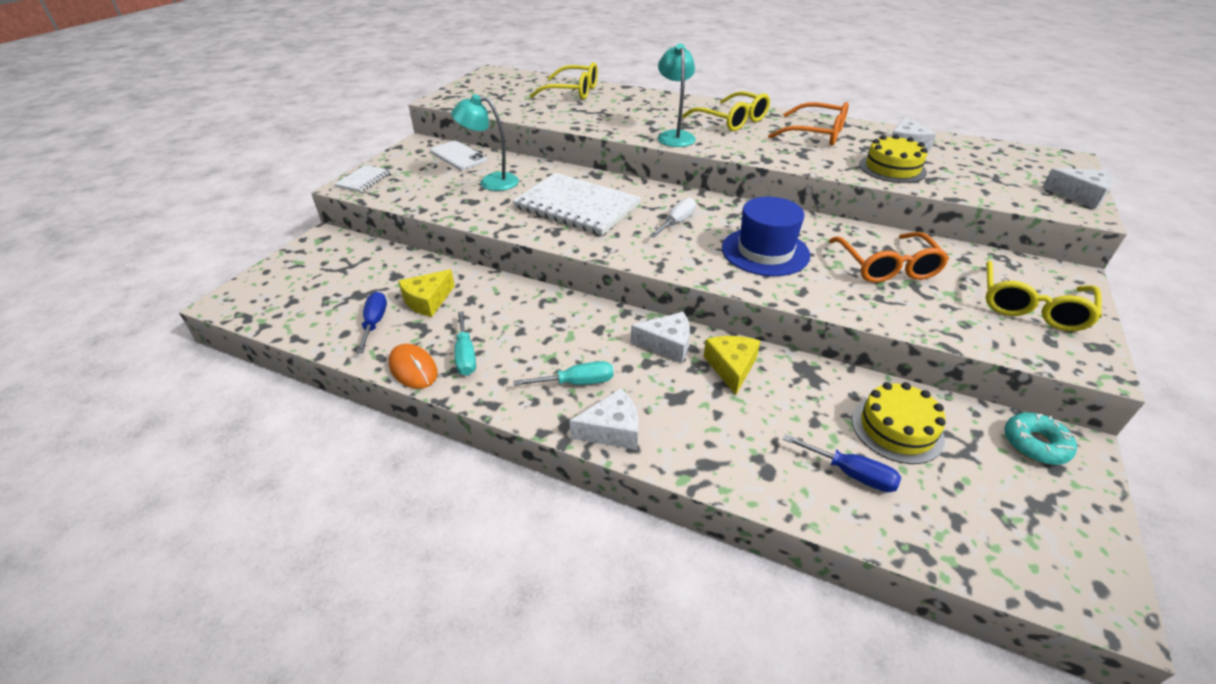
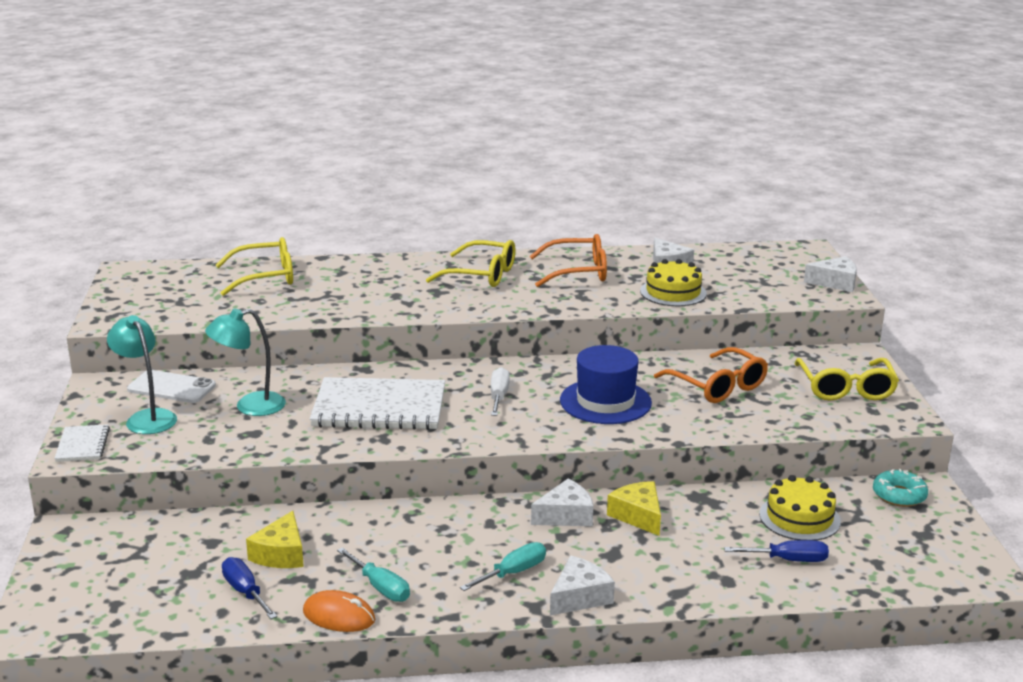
camera: 30 degrees left, 15 degrees down
(674, 136) = (438, 305): turquoise lamp -> turquoise lamp (147, 418)

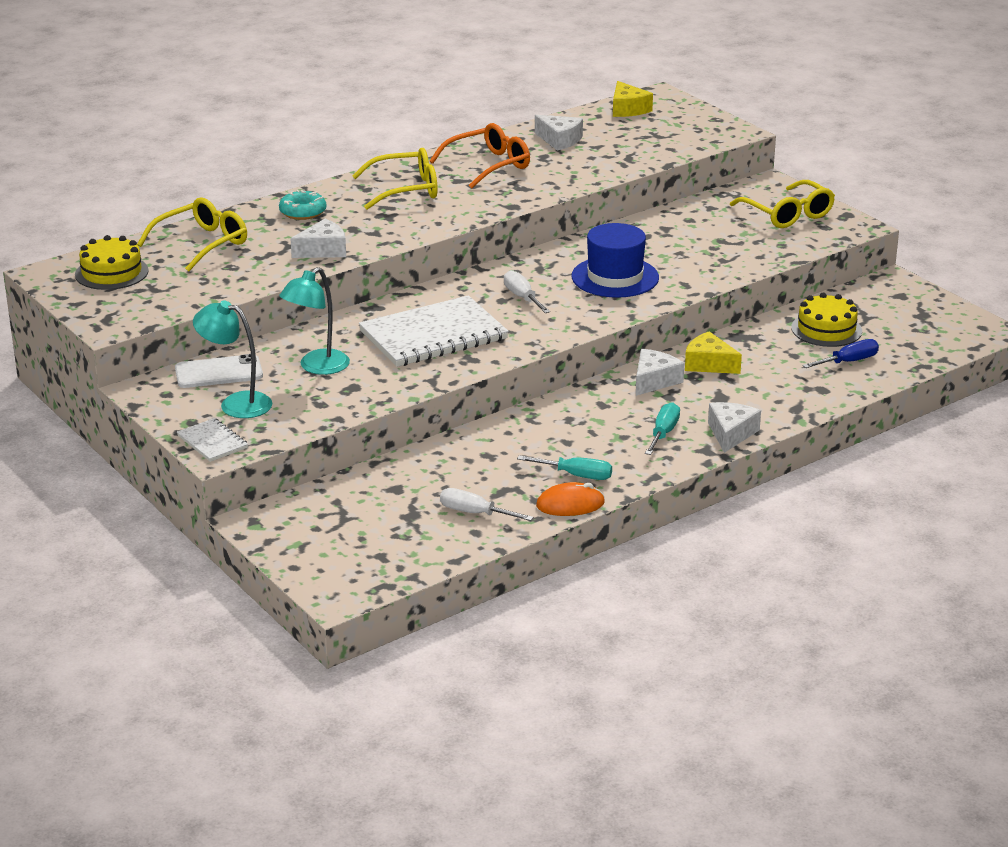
camera: 30 degrees left, 5 degrees up
(245, 592) = (475, 513): blue screwdriver -> white screwdriver
(281, 554) = (465, 478): yellow cheese -> yellow cheese (628, 109)
(673, 292) = (593, 164): yellow cake -> yellow cake (111, 273)
(718, 386) = (689, 240): orange glasses -> none
(835, 283) = (715, 122): white cheese -> white cheese (323, 250)
(899, 495) = (879, 292): turquoise donut -> turquoise donut (303, 212)

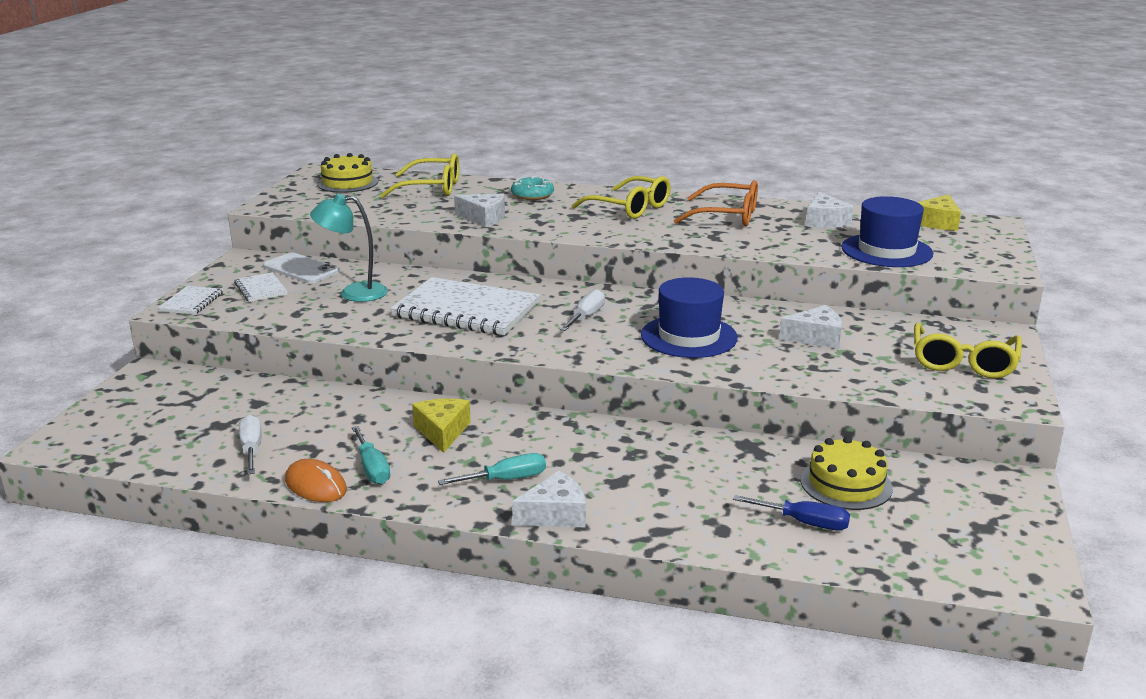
camera: 50 degrees right, 5 degrees down
(236, 403) = (261, 289): turquoise lamp -> white notebook
(647, 148) = (886, 251): none -> blue hat
(654, 381) = (596, 438): white cheese -> white cheese (816, 338)
(708, 364) = (670, 451): yellow cheese -> yellow cheese (442, 432)

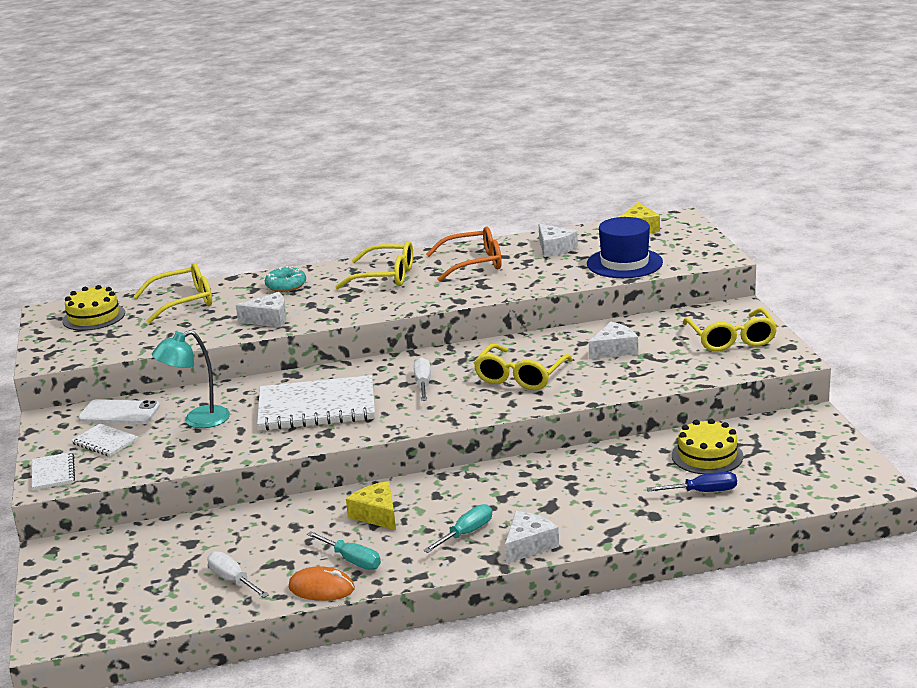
camera: 25 degrees left, 0 degrees up
(689, 336) = (520, 377): blue hat -> yellow glasses

